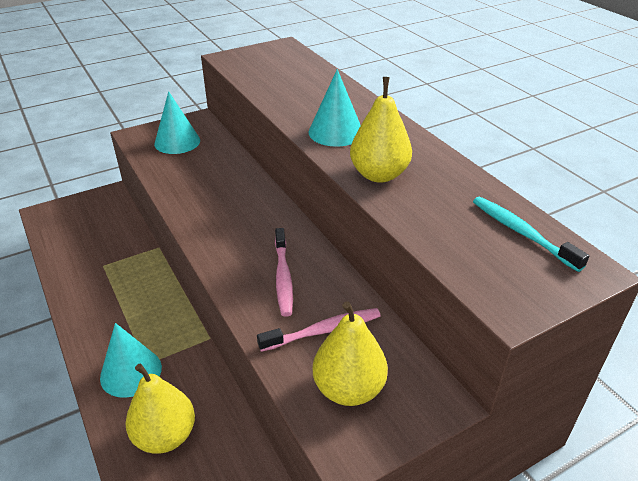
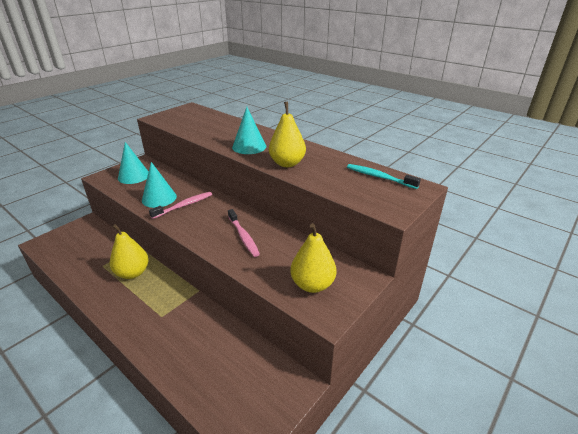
camera: 20 degrees left, 5 degrees down
(131, 372) = (153, 324): turquoise cone -> turquoise cone (159, 198)
(165, 436) = (195, 354): yellow pear -> yellow pear (132, 273)
(324, 331) = (282, 259): pink toothbrush -> pink toothbrush (184, 205)

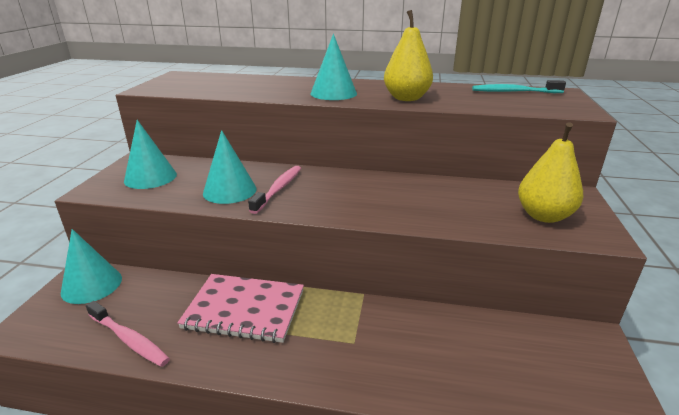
camera: 30 degrees left, 5 degrees down
(85, 230) = (92, 285): none -> turquoise cone
(132, 273) = (244, 309): yellow pear -> pink notebook
(243, 237) = (403, 198): pink toothbrush -> pink toothbrush (129, 339)

